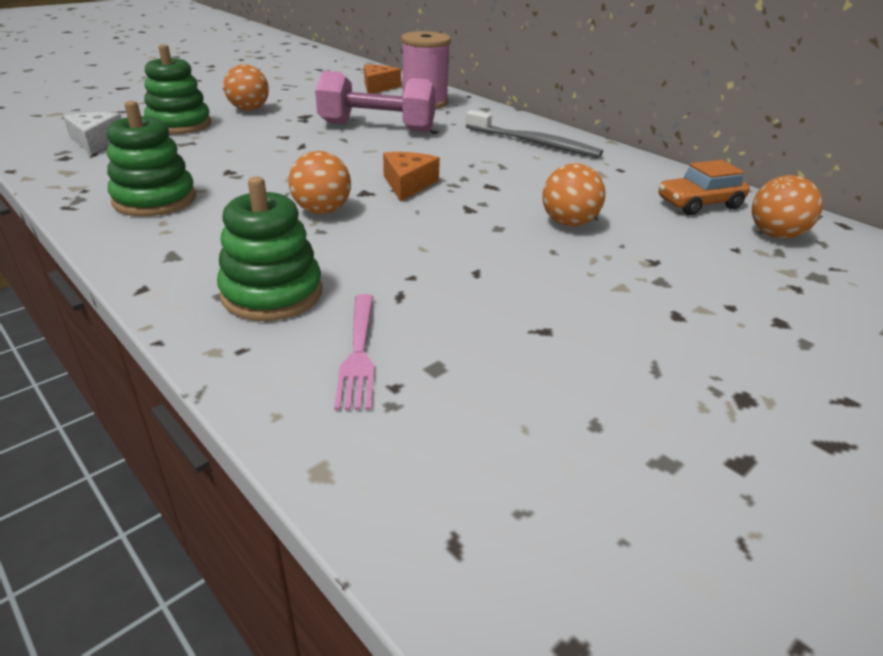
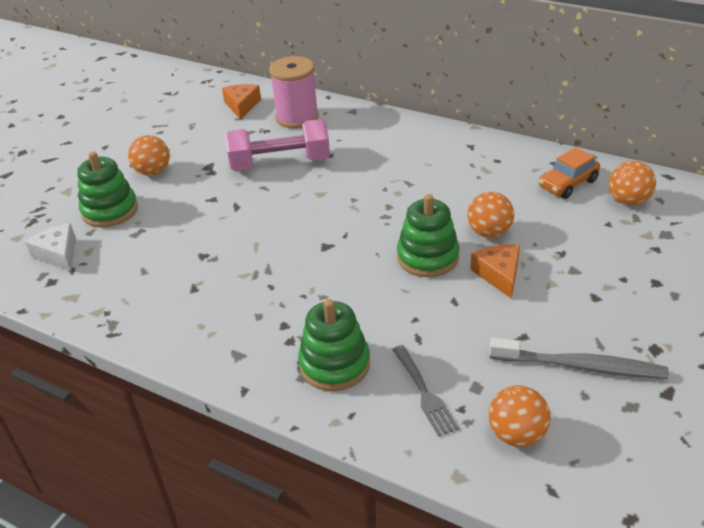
camera: 15 degrees left, 5 degrees up
(155, 200) = (173, 305): green stacking toy -> green stacking toy (427, 257)
(322, 211) = (309, 276): orange ball -> orange ball (516, 434)
(358, 352) = (423, 392): pink fork -> grey fork
(408, 184) = (352, 227): orange cheese -> orange cheese (499, 274)
(533, 143) = (417, 147): grey toothbrush -> grey toothbrush (580, 366)

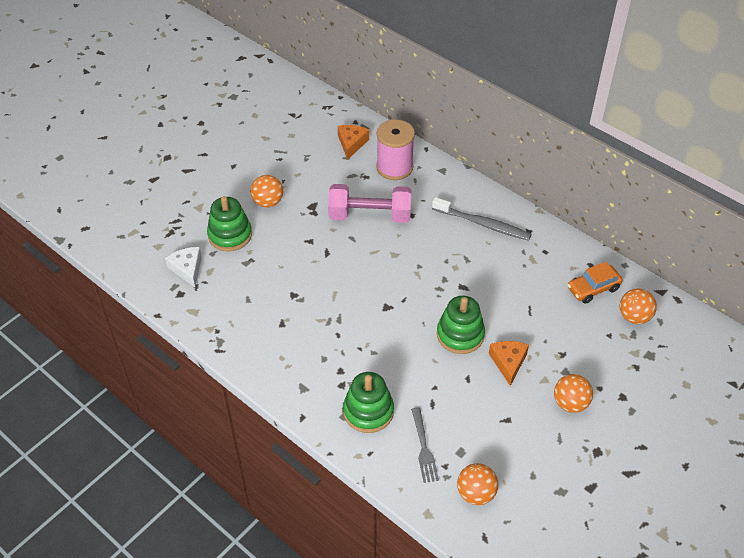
camera: 10 degrees right, 10 degrees up
(489, 232) = (514, 322): orange ball -> orange ball (570, 403)
(580, 366) = (538, 452): grey toothbrush -> grey toothbrush (482, 224)

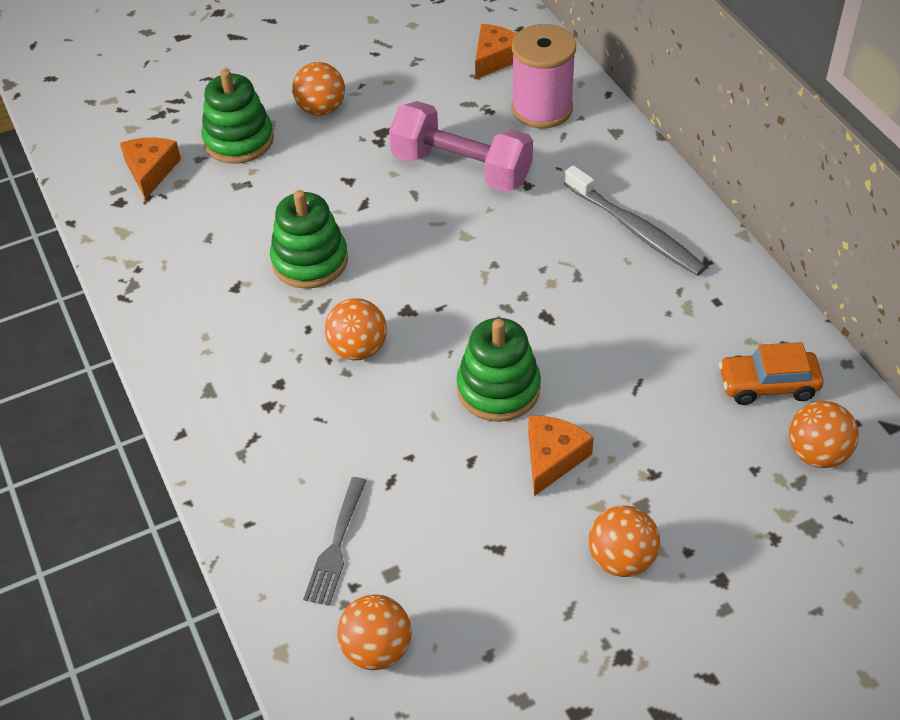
camera: 25 degrees right, 0 degrees up
(187, 269) = (150, 171): white cheese -> orange cheese
(368, 411) = (284, 459): green stacking toy -> green stacking toy (310, 261)
(372, 337) = (358, 349): none -> orange ball

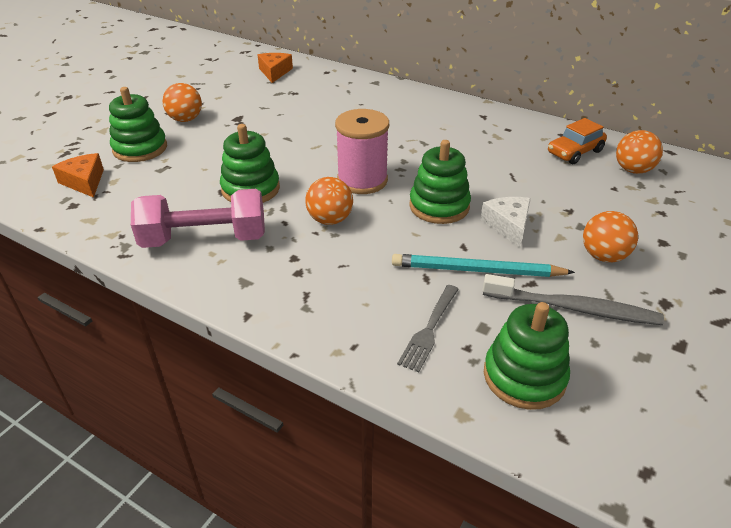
camera: 35 degrees left, 10 degrees down
(336, 544) = (429, 329): grey fork -> grey fork turned 45 degrees clockwise
(377, 649) = (524, 376): orange ball -> green stacking toy
(454, 501) = (477, 270): none -> turquoise pencil
(461, 168) = (304, 119): pink dumbbell -> pink dumbbell (205, 239)
(542, 109) = (324, 84): pink spool -> pink spool (362, 180)
(552, 458) = (508, 225): orange cheese -> white cheese
(635, 229) = (431, 115): grey toothbrush -> grey toothbrush (573, 308)

